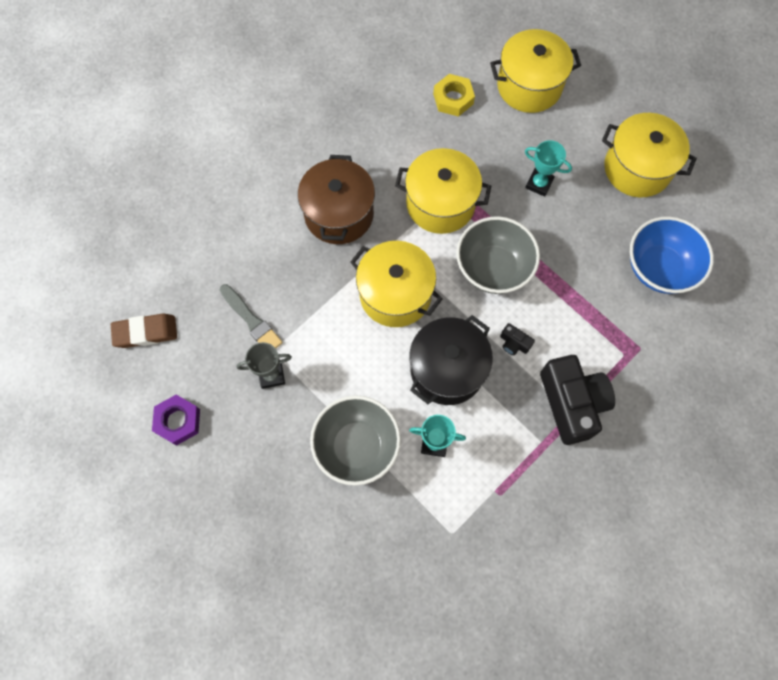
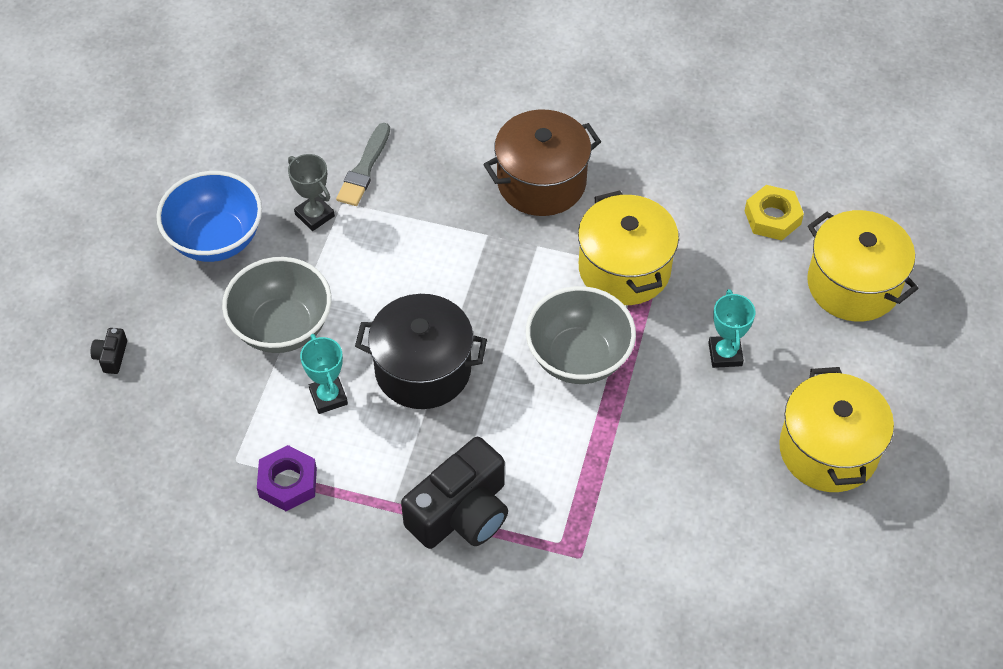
camera: 60 degrees right, 15 degrees down
(146, 332) = (294, 91): brown eraser -> none
(178, 421) = (217, 164): purple nut -> purple nut (288, 482)
(395, 294) = (481, 279): yellow pot -> none
(514, 343) = (498, 420): black camera -> black camera (111, 356)
(659, 268) = (703, 533): blue bowl -> blue bowl (216, 239)

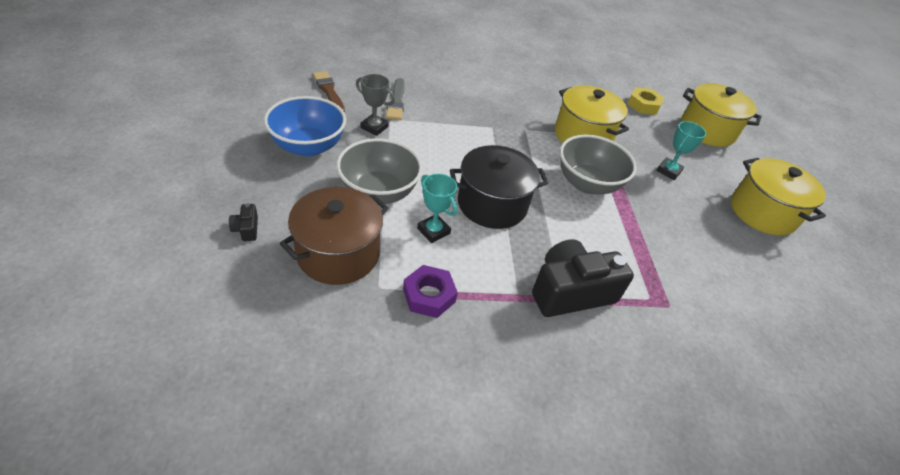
camera: 25 degrees left, 10 degrees down
(273, 138) = (329, 91): none -> brown brush
(461, 512) = (570, 292): black camera -> black camera turned 135 degrees counterclockwise
(541, 182) = (508, 100): brown pot -> brown pot (338, 254)
(725, 354) = (668, 171): turquoise trophy -> turquoise trophy turned 60 degrees clockwise

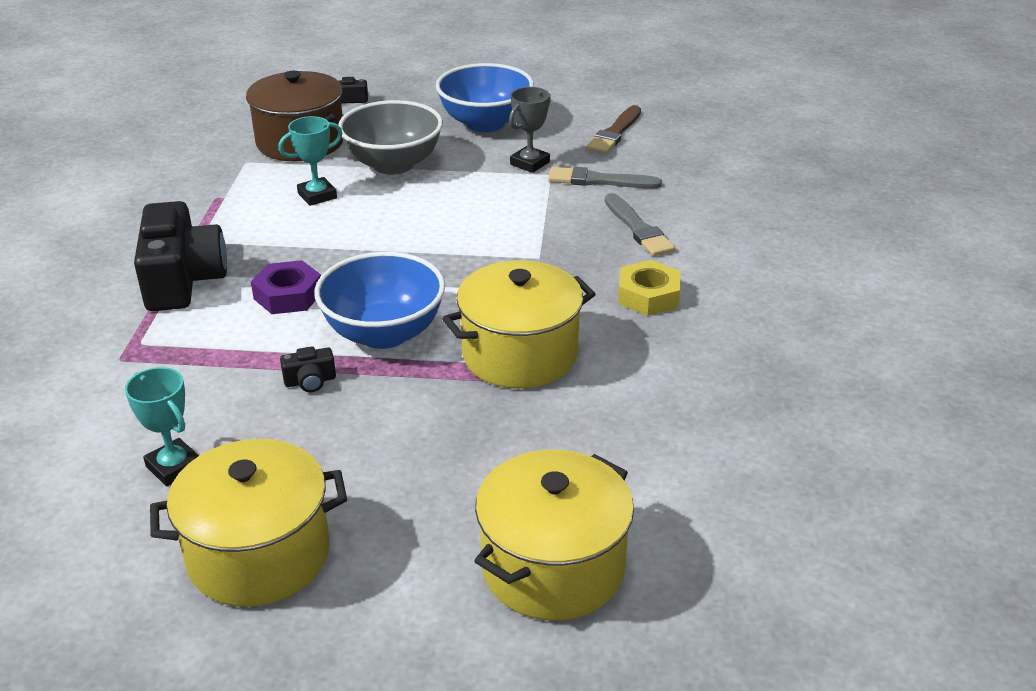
camera: 105 degrees right, 10 degrees down
(329, 91) = (615, 133): brown brush -> brown brush turned 135 degrees clockwise
(429, 295) = (222, 188): purple nut -> purple nut (288, 295)
(451, 92) = (638, 229): none -> grey brush
(492, 204) = (355, 240): black pot -> none
(587, 184) = (384, 333): grey bowl -> blue bowl
(642, 209) = (310, 381): none -> black camera
(643, 105) = (648, 475): yellow nut -> yellow nut (648, 295)
(668, 171) = (406, 446): turquoise trophy -> turquoise trophy (174, 467)

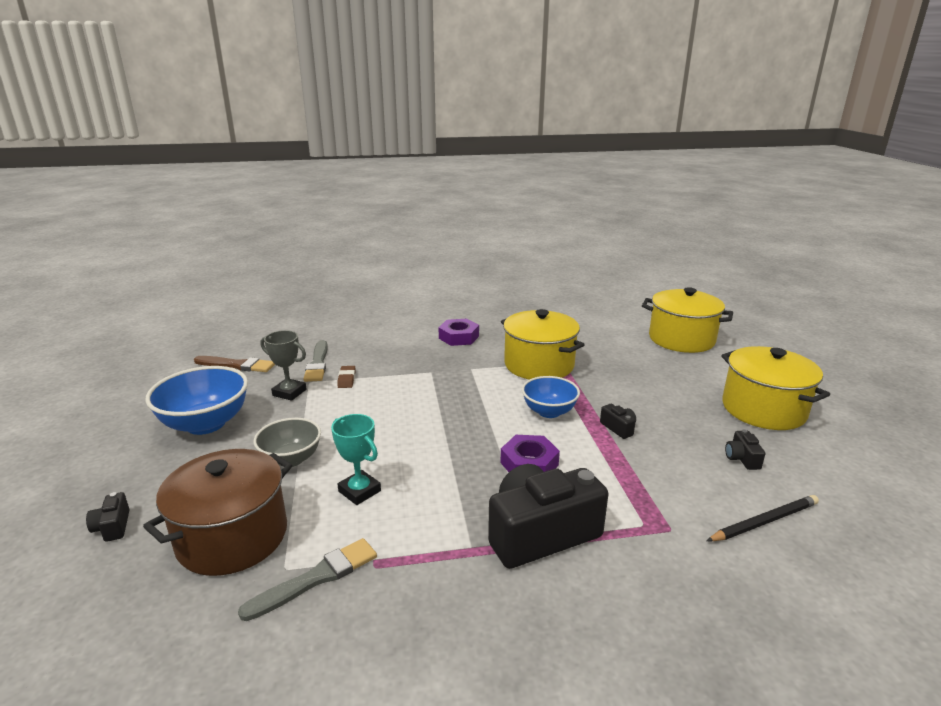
camera: 105 degrees left, 10 degrees down
(71, 430) = (764, 521): none -> black pencil
(174, 467) = (742, 458): turquoise trophy -> black camera
(384, 333) = (549, 411): blue bowl -> blue bowl, size x0.64
(393, 164) = (291, 459): grey bowl -> grey bowl, size x0.64
(546, 198) = (347, 379): none -> brown eraser
(638, 229) = (383, 345): grey brush -> grey brush (316, 578)
(648, 295) = (458, 337): yellow nut -> purple nut

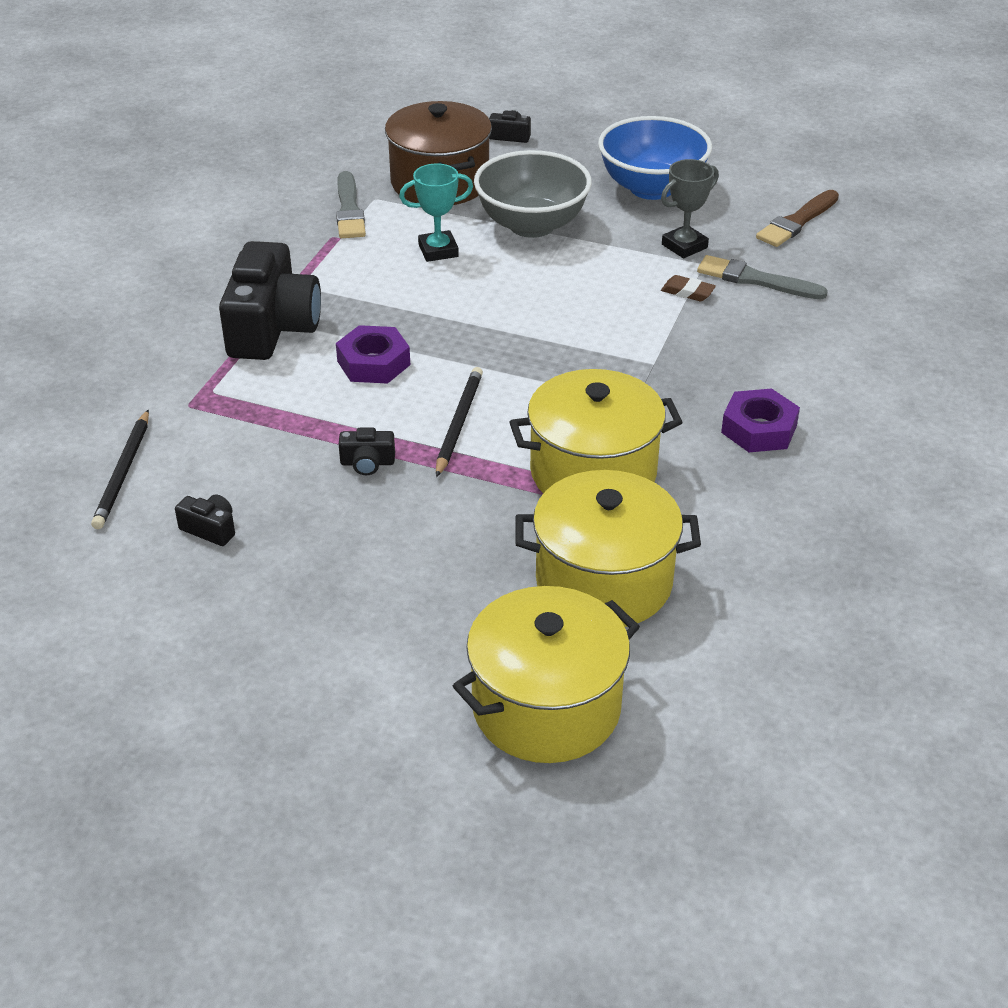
camera: 120 degrees right, 15 degrees up
(291, 459) = (532, 225): grey bowl -> grey bowl, size x1.57
(549, 411) = (458, 423): blue bowl -> black pencil
(763, 409) = (265, 635): yellow pot -> yellow pot (604, 582)

